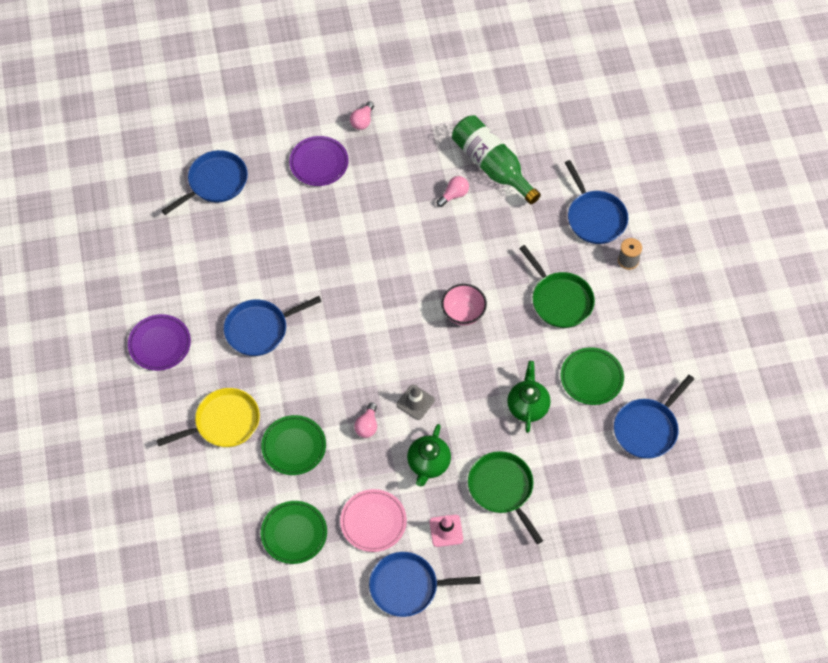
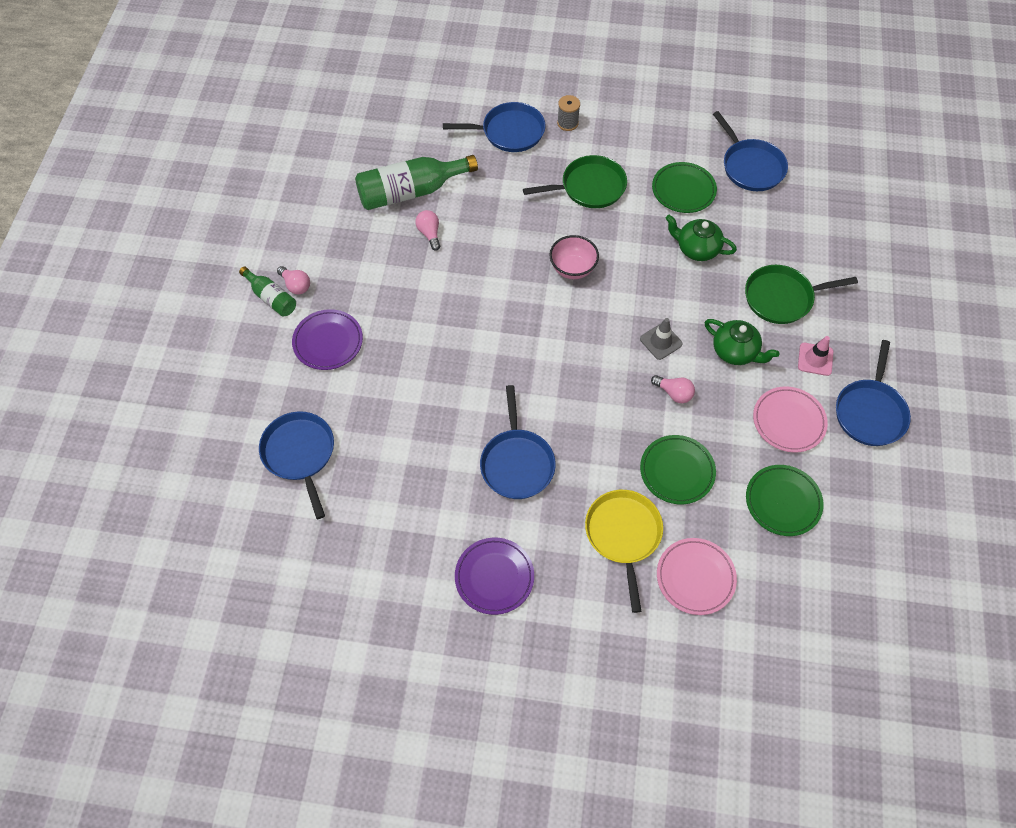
camera: 70 degrees left, 0 degrees up
(205, 483) = (695, 577): none -> pink plate
(344, 109) = (271, 298): none -> green bottle

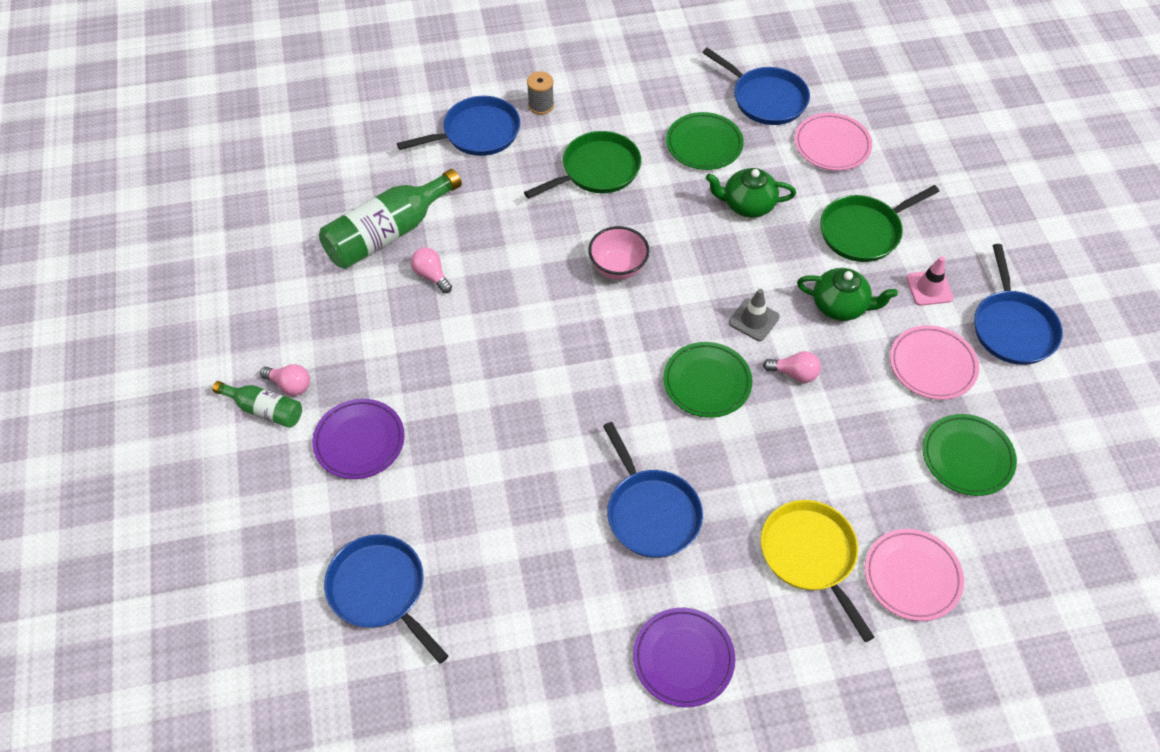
camera: 20 degrees left, 5 degrees down
(677, 471) = (837, 461): green plate -> green plate (707, 382)
(788, 220) = (832, 145): none -> pink plate

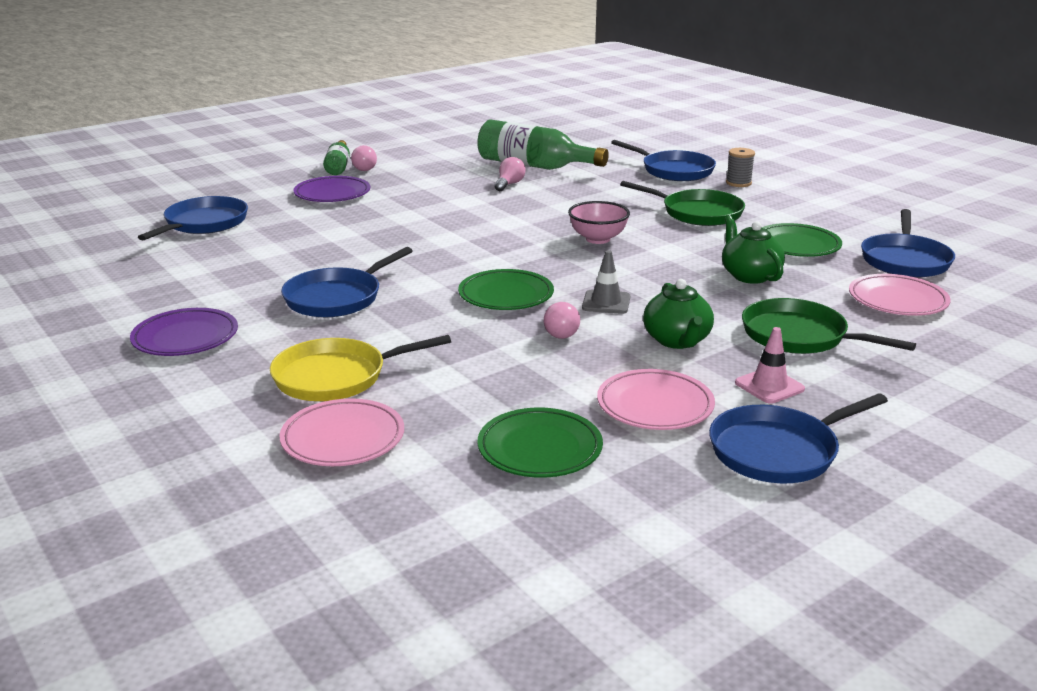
camera: 65 degrees right, 30 degrees down
(810, 555) = (336, 377): yellow pan -> yellow pan turned 150 degrees counterclockwise

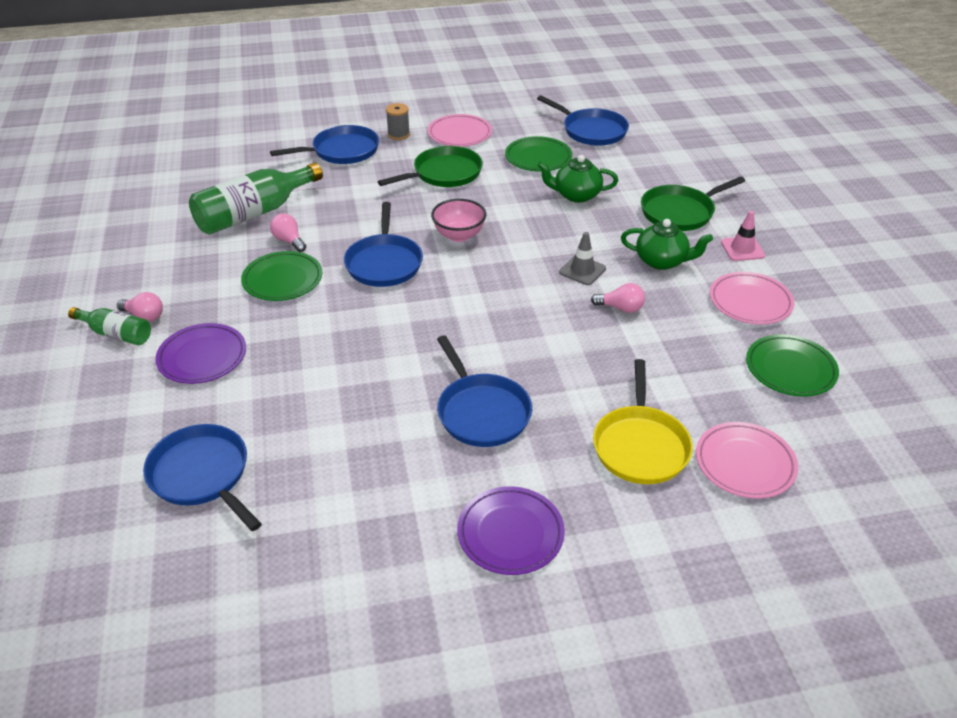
camera: 65 degrees left, 15 degrees up
(506, 295) = (538, 314): green plate -> green plate (282, 280)
(778, 451) = (822, 276): blue pan -> blue pan (384, 263)
(897, 300) = (649, 158): pink plate -> pink plate (459, 134)

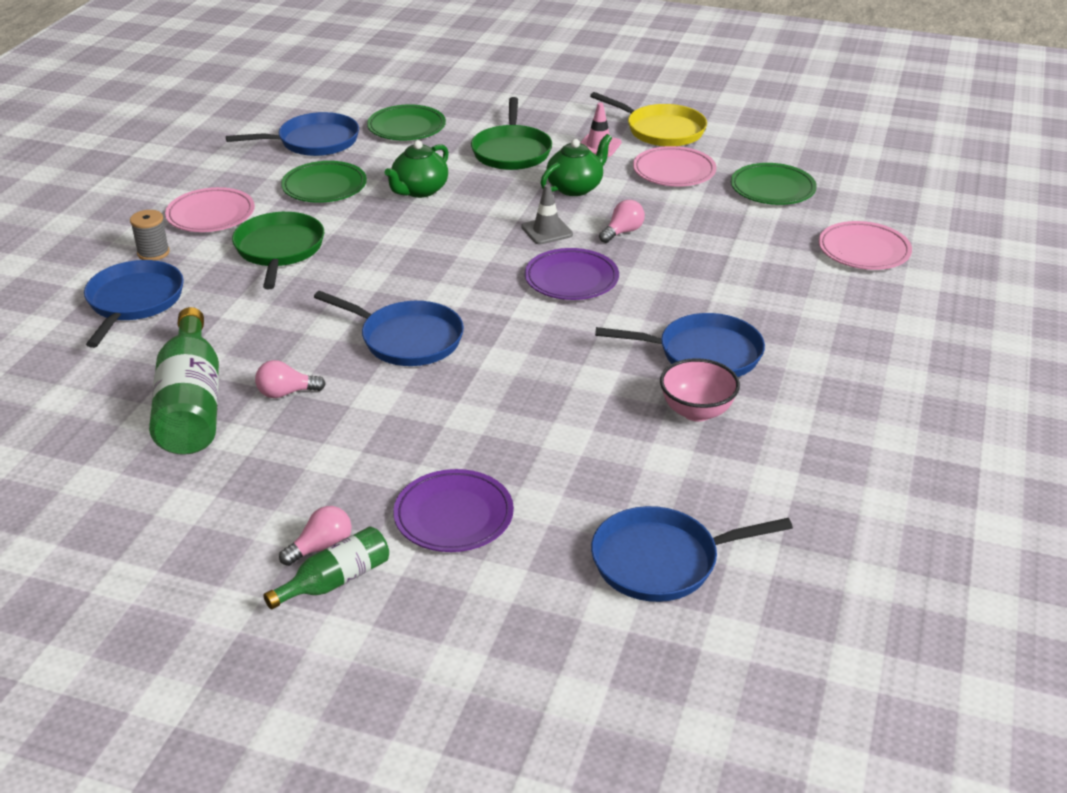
camera: 60 degrees left, 5 degrees down
(282, 280) = (362, 418): green plate -> green plate (406, 127)
(459, 235) = (410, 278): pink bowl -> pink bowl (696, 411)
(510, 534) = (869, 389): purple plate -> purple plate (571, 279)
(640, 446) = (810, 289): yellow pan -> yellow pan (662, 130)

